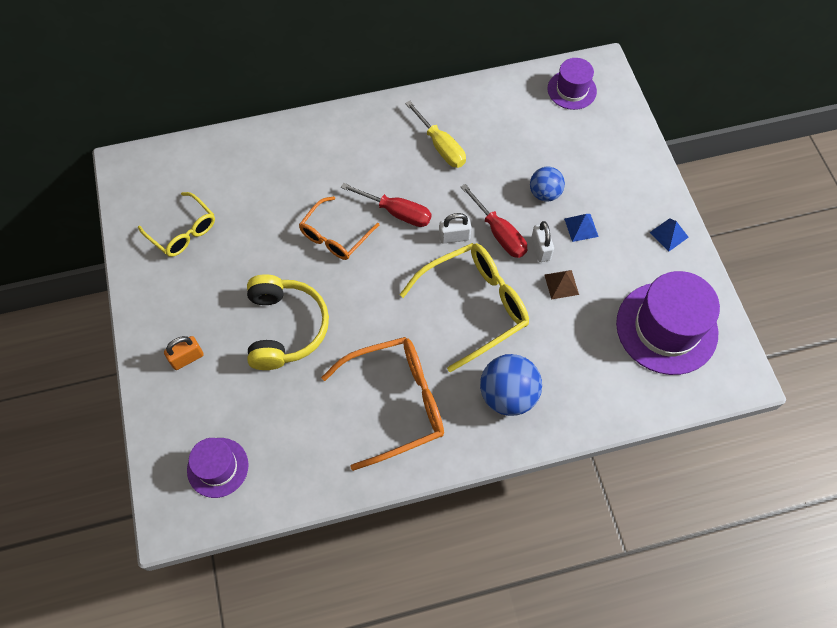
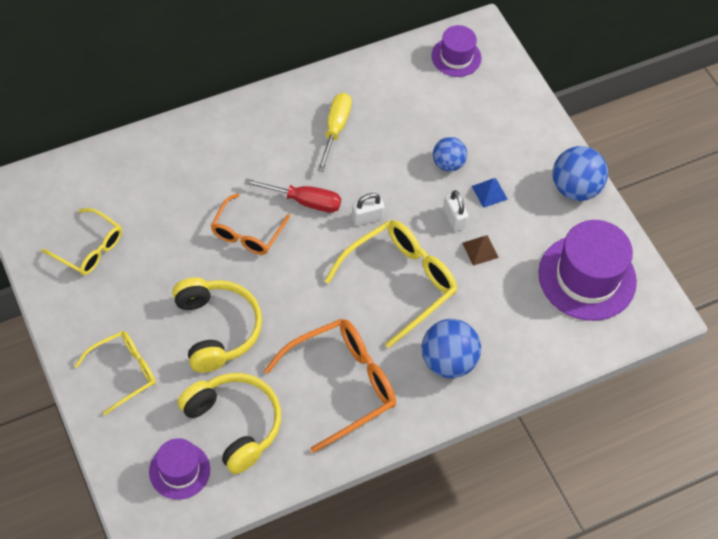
camera: 15 degrees left, 5 degrees down
(187, 358) = (124, 372): orange padlock -> yellow glasses
(282, 427) = (234, 424): none -> yellow headphones
(440, 146) = (335, 129): yellow screwdriver -> yellow screwdriver turned 120 degrees counterclockwise
(499, 233) = (410, 208): red screwdriver -> none
(669, 234) = (575, 188): blue pyramid -> blue ball

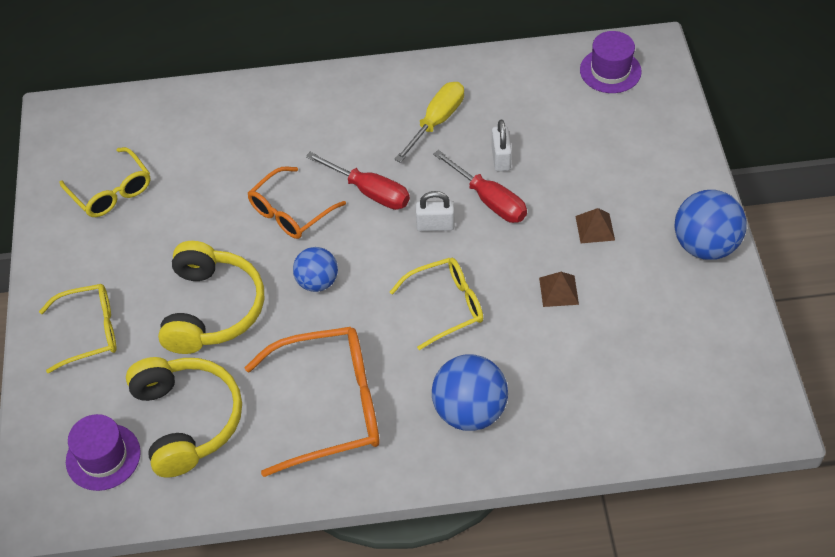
camera: 25 degrees right, 5 degrees down
(400, 282) = (446, 306): yellow glasses -> yellow glasses, size x0.63
(401, 187) = (489, 200): none -> red screwdriver
(448, 164) = (556, 185): blue ball -> blue ball (317, 282)
(454, 218) = (540, 248): white padlock -> white padlock (501, 158)
(489, 192) = (595, 228): blue pyramid -> brown pyramid
(587, 277) = (683, 353): purple hat -> none

